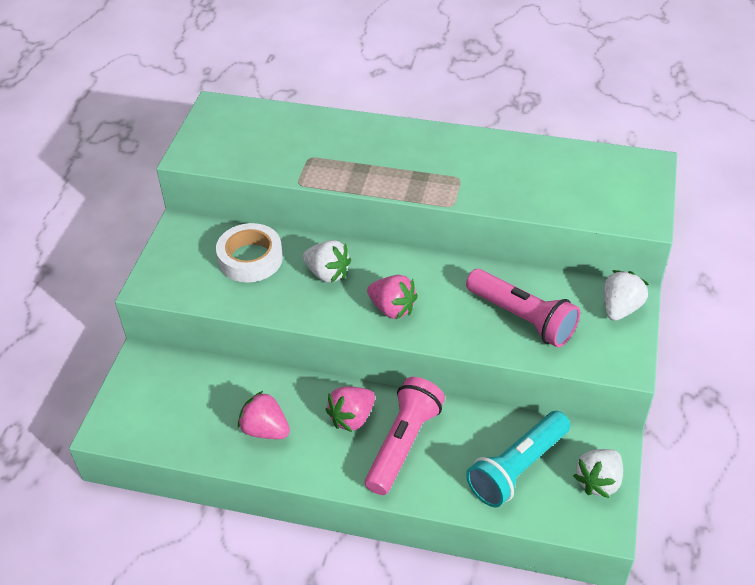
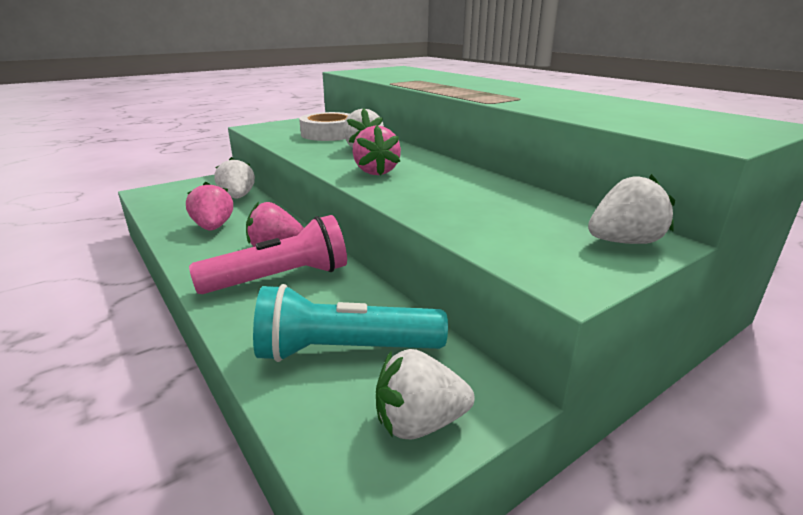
camera: 40 degrees right, 20 degrees down
(213, 379) = (237, 197): none -> white strawberry
(522, 318) = (485, 210): pink flashlight -> none

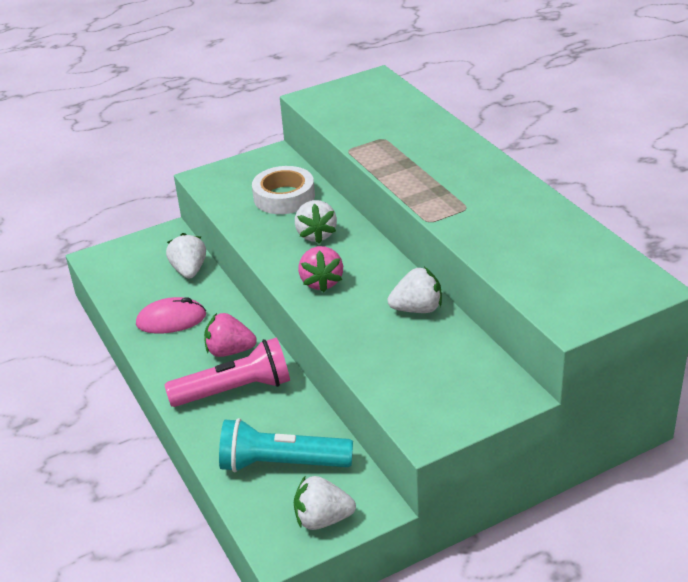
camera: 10 degrees right, 10 degrees up
(213, 227) = (171, 320): pink strawberry -> pink mouse
(624, 242) = (490, 395): white strawberry -> white strawberry (417, 309)

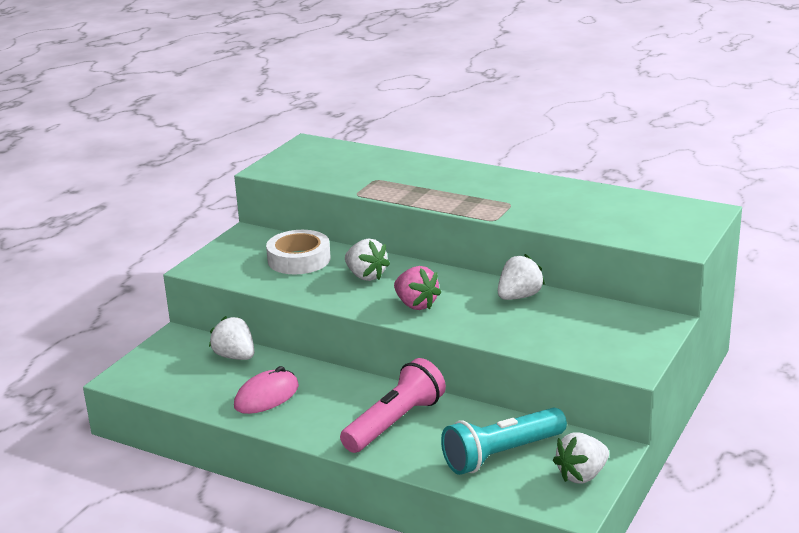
camera: 35 degrees left, 10 degrees down
(229, 351) = (353, 399): pink strawberry -> none

